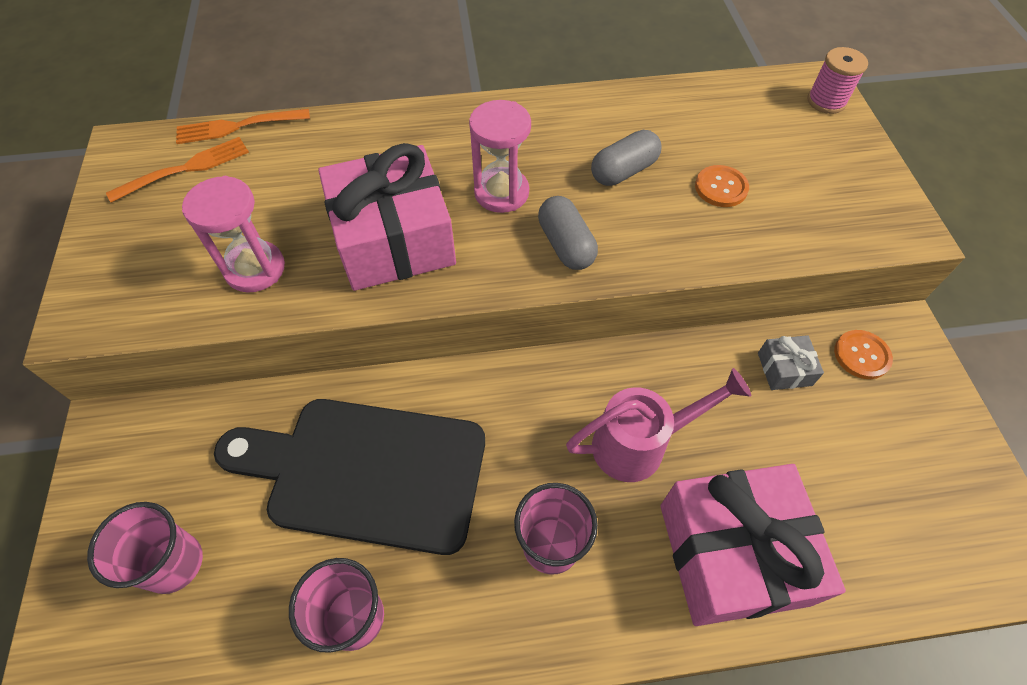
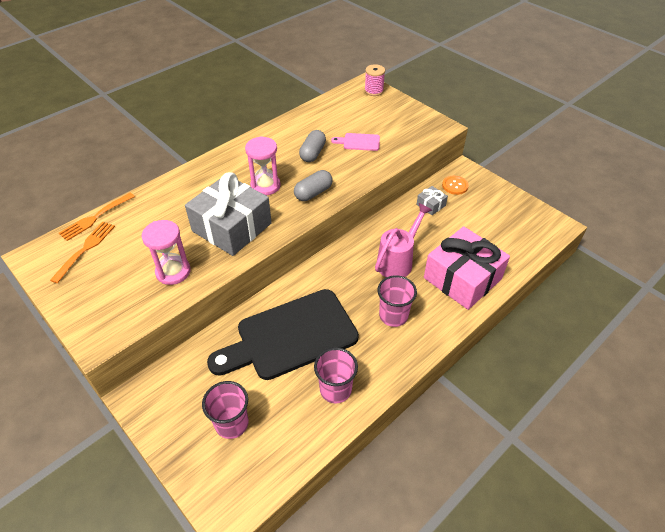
camera: 35 degrees left, 10 degrees down
(394, 239) = (232, 227): pink gift -> grey gift
(565, 245) = (313, 193): grey capsule -> grey capsule turned 75 degrees counterclockwise
(721, 187) = (359, 142): orange button -> pink cutting board

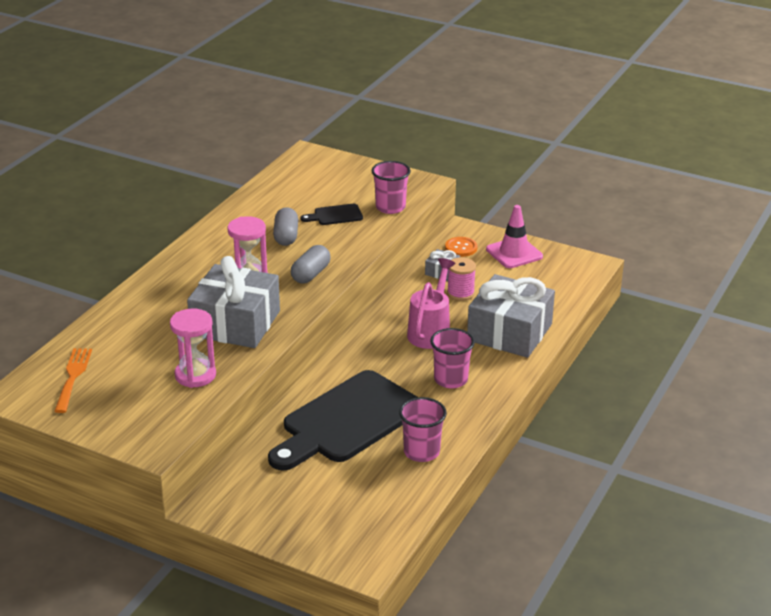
camera: 20 degrees left, 15 degrees down
(96, 217) = (61, 346): orange fork -> none
(232, 423) = (327, 503): pink cup -> pink cup (390, 207)
(359, 142) = (335, 215): pink cutting board -> black cutting board
(374, 91) = (323, 159): pink spool -> pink spool (460, 293)
(462, 278) = (509, 332): pink gift -> grey gift
(495, 200) = (514, 253): none -> pink traffic cone

